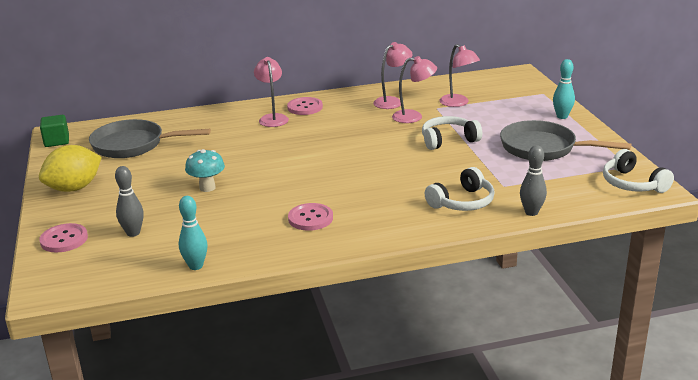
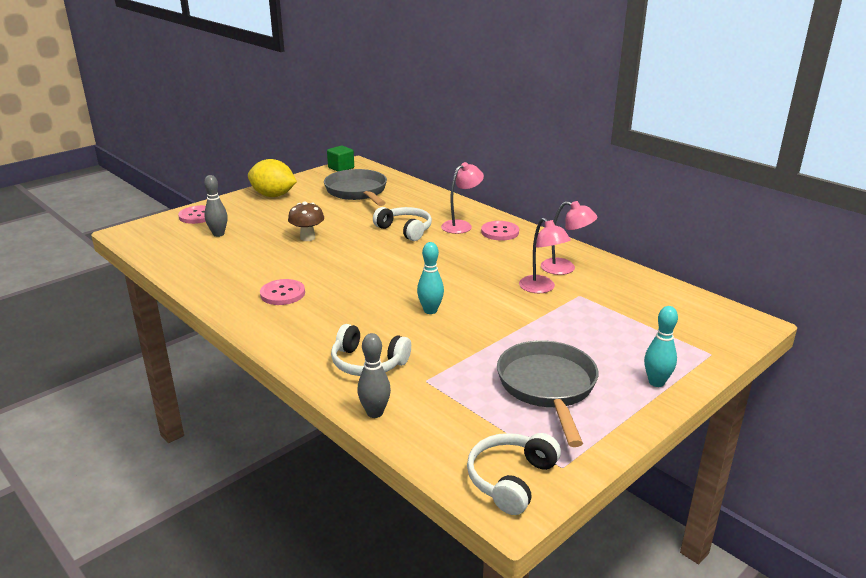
camera: 60 degrees right, 0 degrees up
(196, 266) = (180, 270): turquoise bowling pin -> turquoise bowling pin (430, 310)
(207, 188) = (307, 238): turquoise mushroom -> brown mushroom
(448, 140) = (505, 321): white headphones -> white headphones (405, 230)
(458, 103) = (607, 305): pink lamp -> none

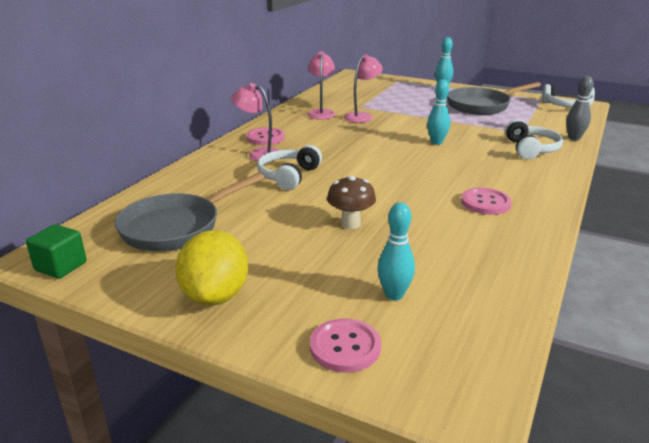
camera: 110 degrees left, 0 degrees up
(218, 234) = (394, 295): grey bowling pin -> turquoise bowling pin

